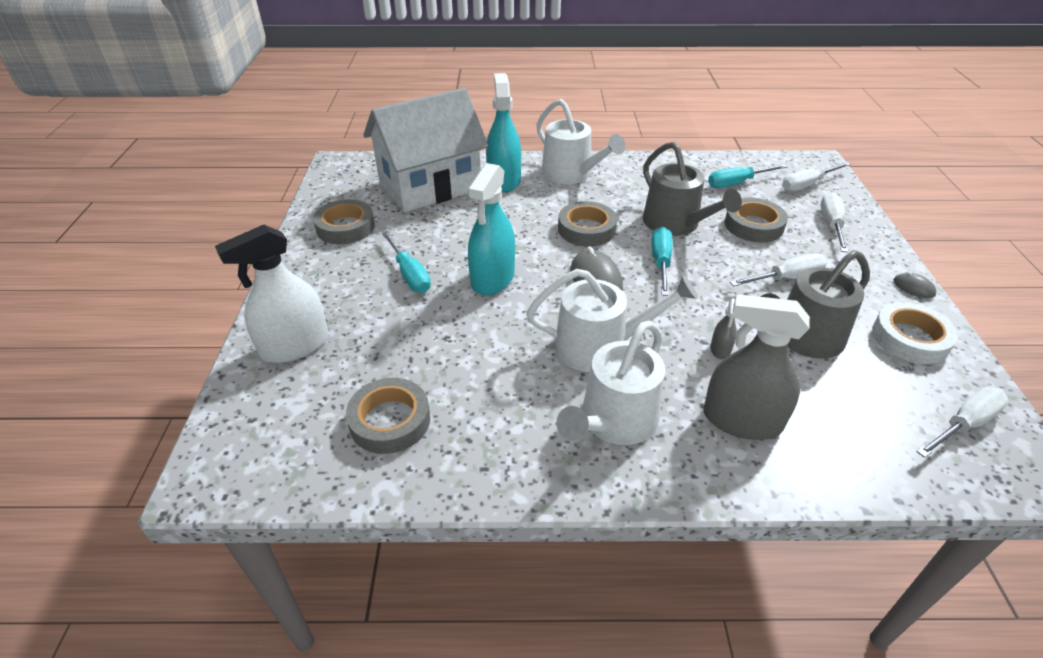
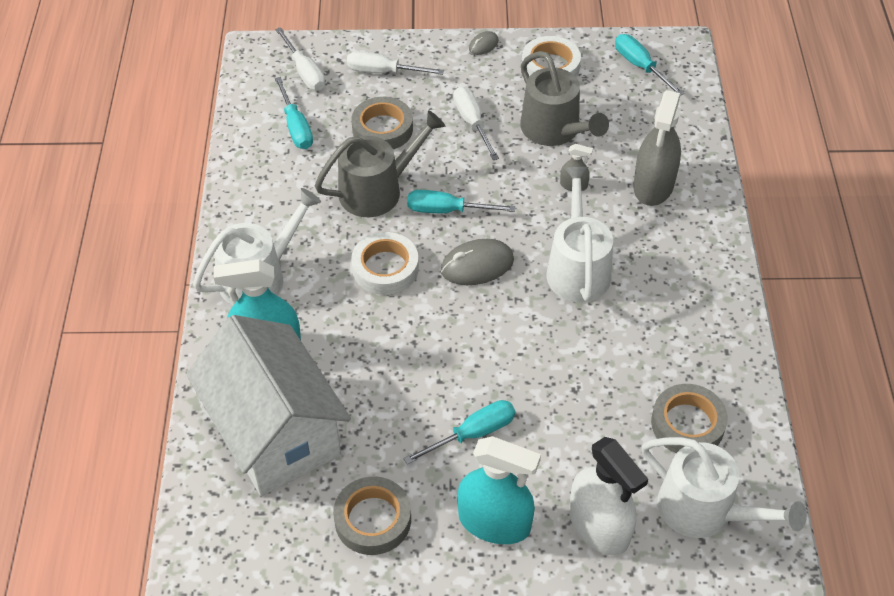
camera: 90 degrees left, 10 degrees up
(492, 278) = (478, 354): turquoise spray bottle -> turquoise spray bottle (494, 522)
(586, 229) = (385, 268): grey tape -> white tape
(614, 421) = (665, 264): white watering can -> white watering can (704, 510)
(964, 424) = (640, 66): white screwdriver -> turquoise screwdriver

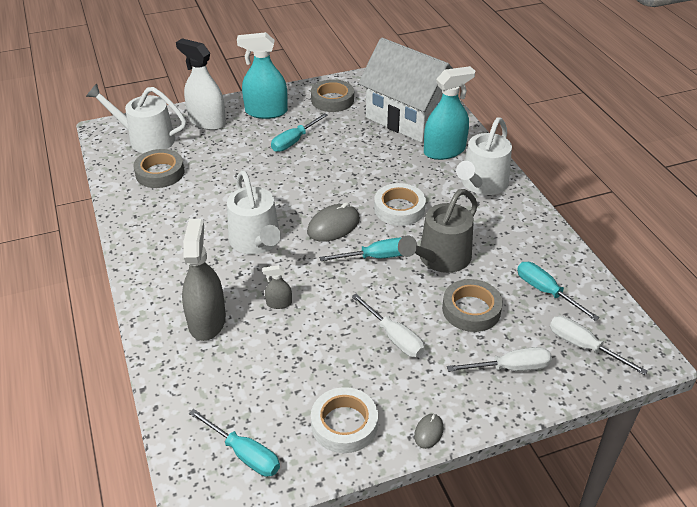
camera: 160 degrees right, 10 degrees down
(554, 130) = (313, 351): grey watering can -> none

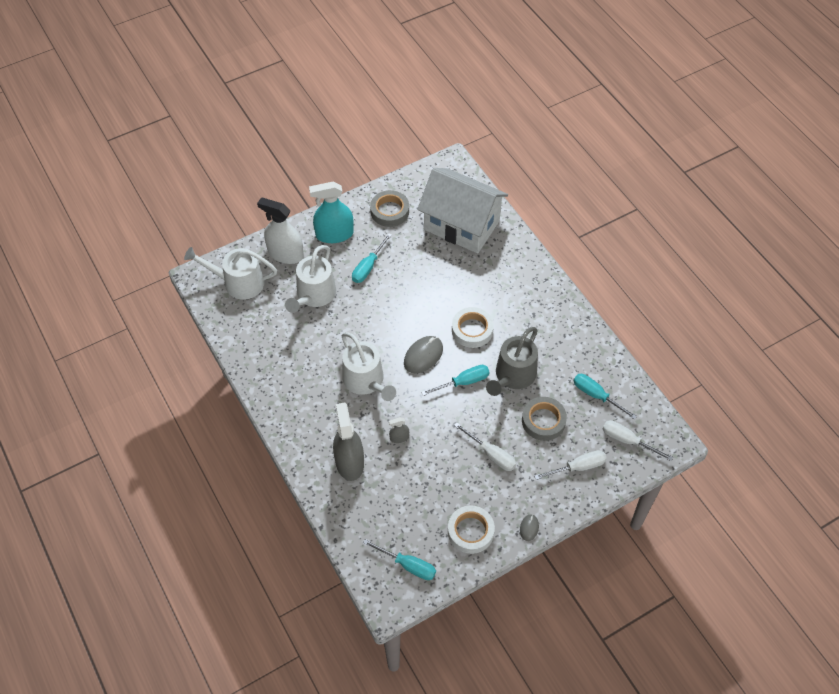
camera: 10 degrees left, 15 degrees up
(160, 173) = (264, 320): grey tape -> none
(444, 151) = (498, 260): turquoise spray bottle -> none
(482, 184) = (534, 293): white watering can -> white watering can (314, 295)

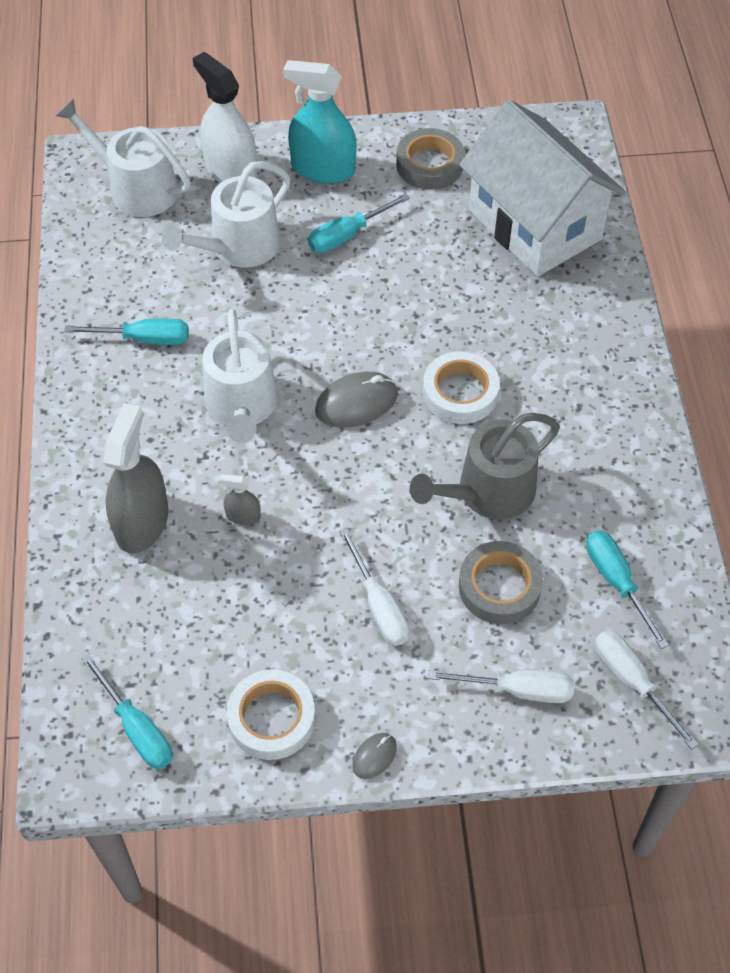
camera: 25 degrees right, 0 degrees up
(463, 382) = (398, 470): turquoise screwdriver -> turquoise screwdriver (144, 339)

